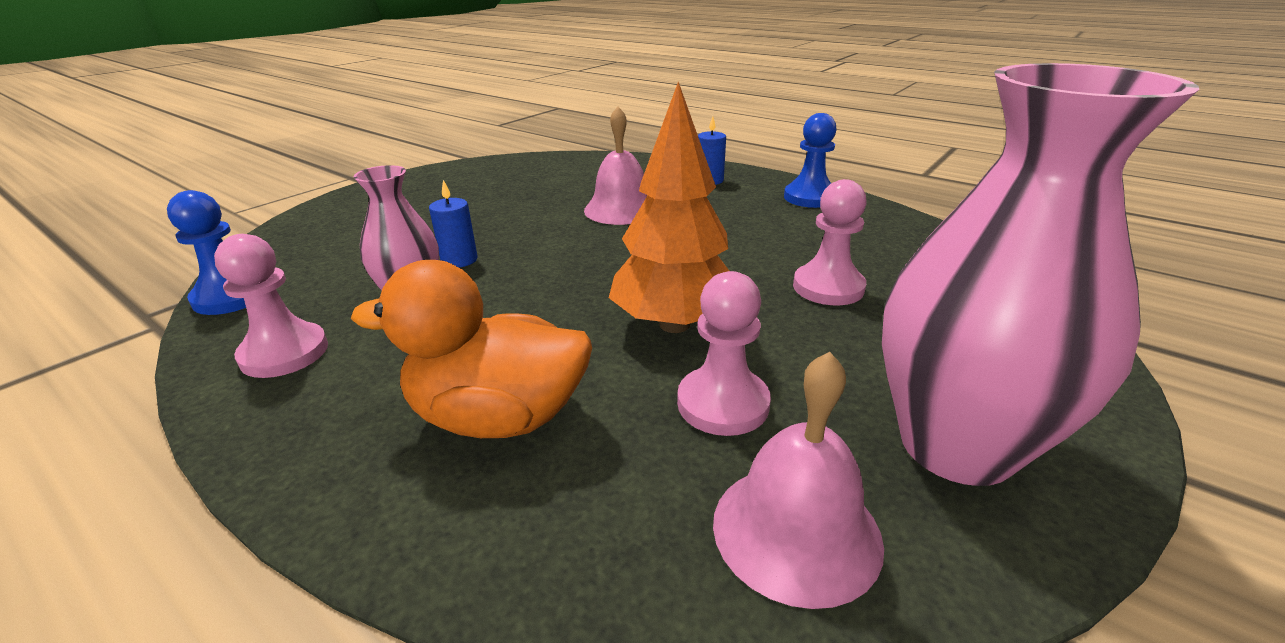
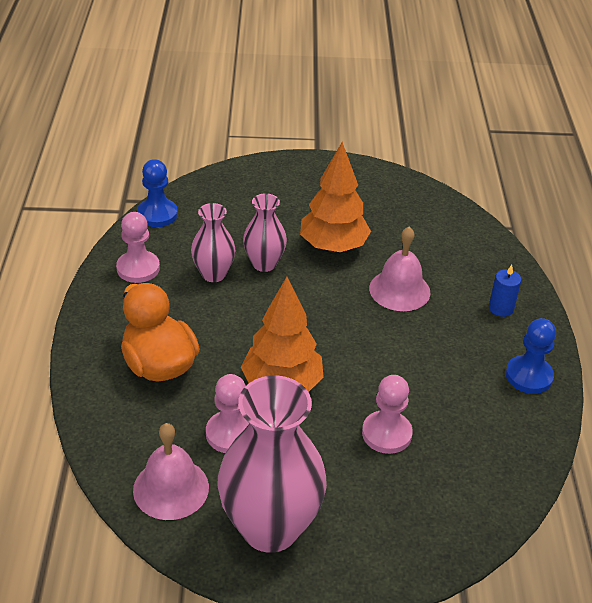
camera: 50 degrees right, 10 degrees up
(459, 260) = (264, 264): blue candle -> pink vase
(507, 217) = (333, 246): none -> orange tree

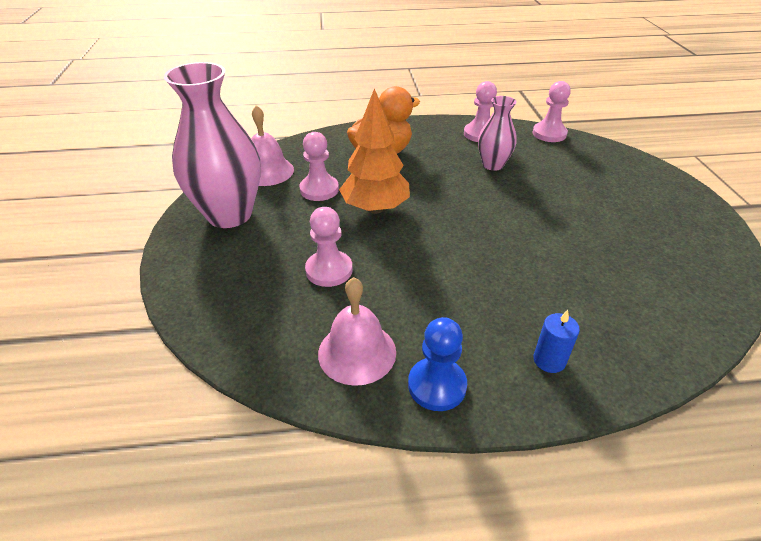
camera: 85 degrees right, 0 degrees up
(157, 214) = (549, 134): blue pawn -> pink pawn
(264, 264) = (521, 187): pink vase -> none
(333, 246) = (573, 224): orange tree -> none
(399, 290) = (533, 272): pink bell -> pink bell (357, 352)

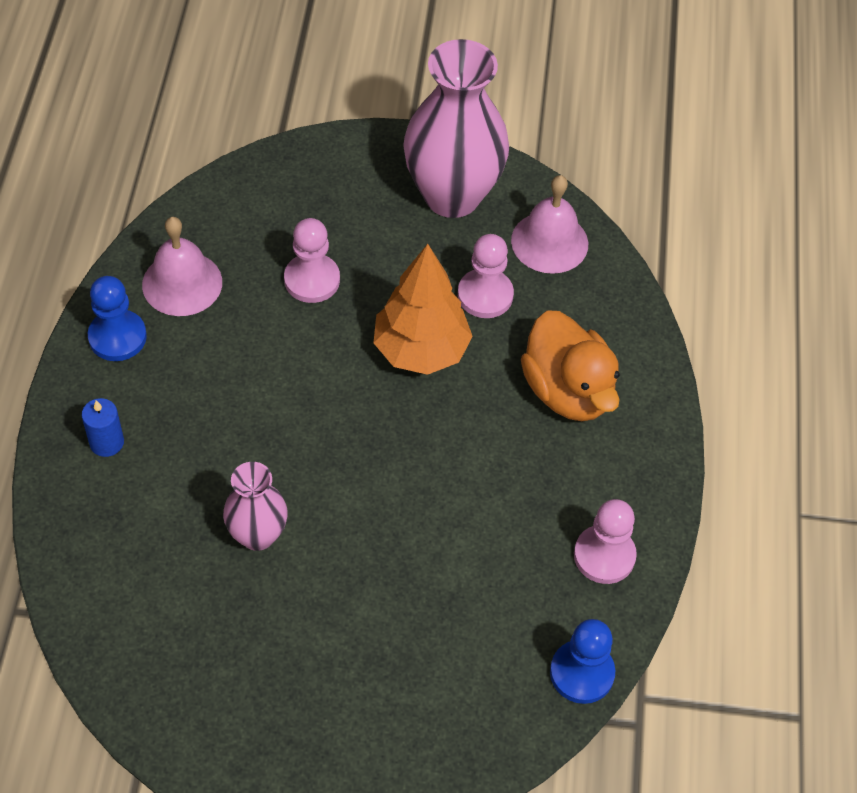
camera: 100 degrees right, 15 degrees up
(493, 165) = (496, 536): pink vase -> pink vase (257, 535)
(549, 134) = (582, 673): pink pawn -> blue pawn

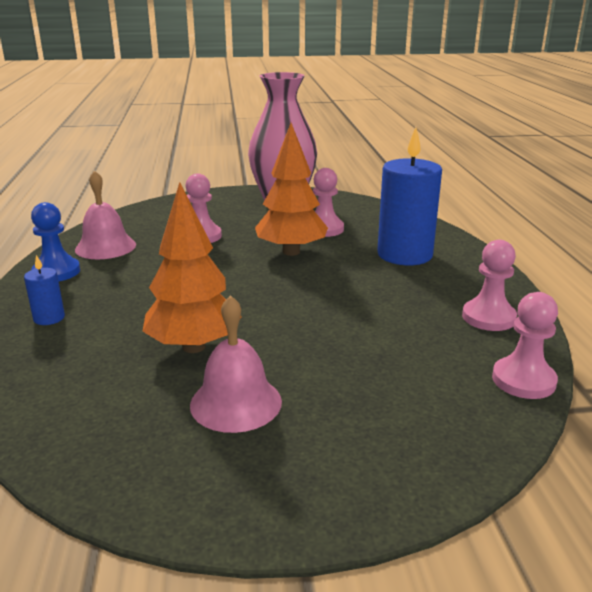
camera: 10 degrees left, 30 degrees down
(257, 535) = (194, 346): pink vase -> orange tree
(549, 242) = (354, 209): pink bell -> pink bell (236, 402)
(568, 391) = (404, 255): orange duck -> blue candle
(582, 673) = (523, 380): blue pawn -> pink pawn

